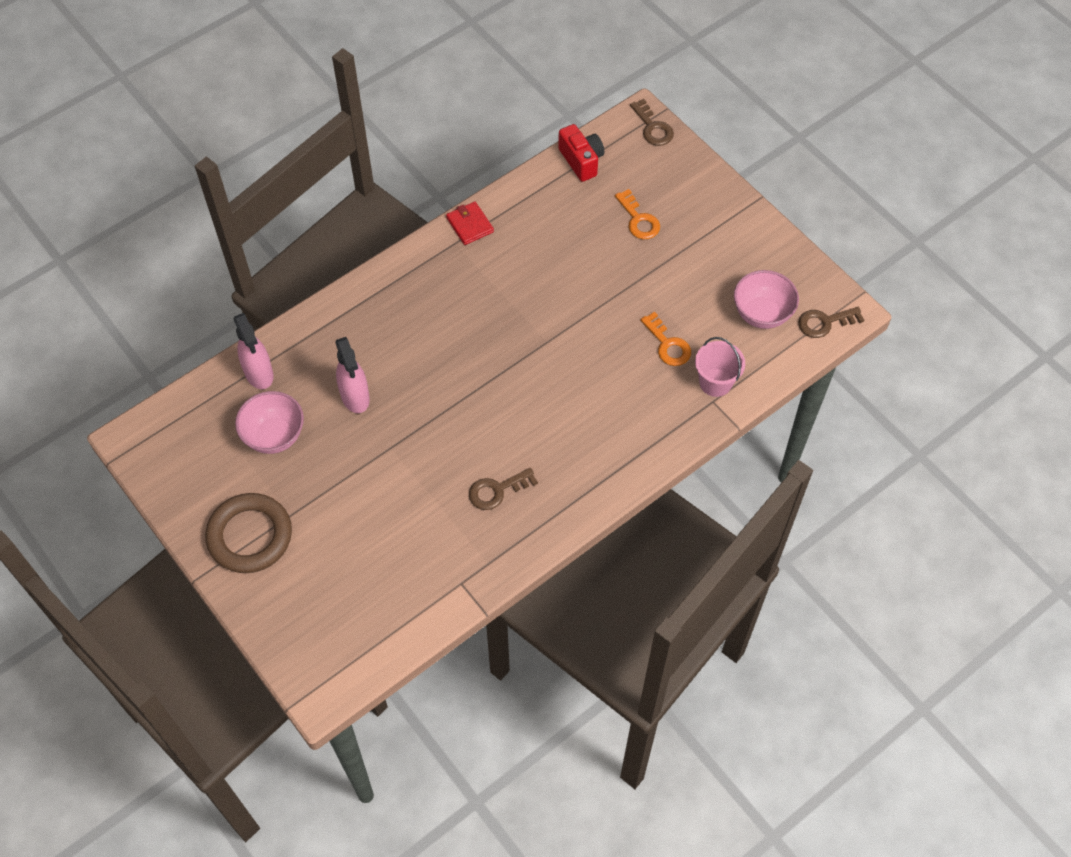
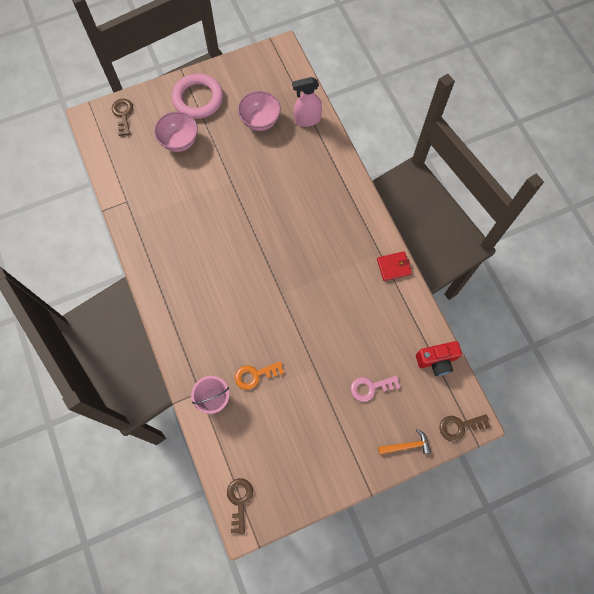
camera: 105 degrees right, 10 degrees up
(250, 536) = (198, 99): brown ring -> pink ring
(355, 397) = (274, 169): pink spray bottle -> none
(497, 490) = (180, 235): brown key -> brown key (123, 114)
(638, 220) = (370, 387): orange key -> pink key
(694, 173) = (406, 446): none -> orange hammer
(762, 314) = (261, 454): pink bowl -> pink bowl (179, 141)

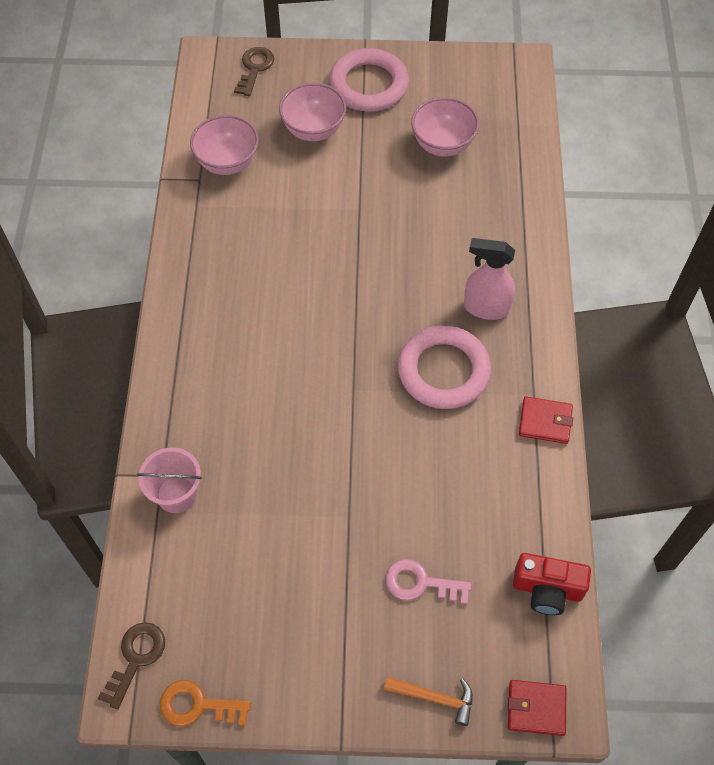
camera: 25 degrees right, 10 degrees down
(138, 183) = (227, 163): none -> pink bowl
(255, 375) = (254, 487): orange key -> orange key (197, 705)
(307, 120) = (513, 168): pink spray bottle -> pink spray bottle (485, 308)
(326, 261) = (443, 371): none -> pink ring
(459, 426) = (536, 708): brown key -> red wallet

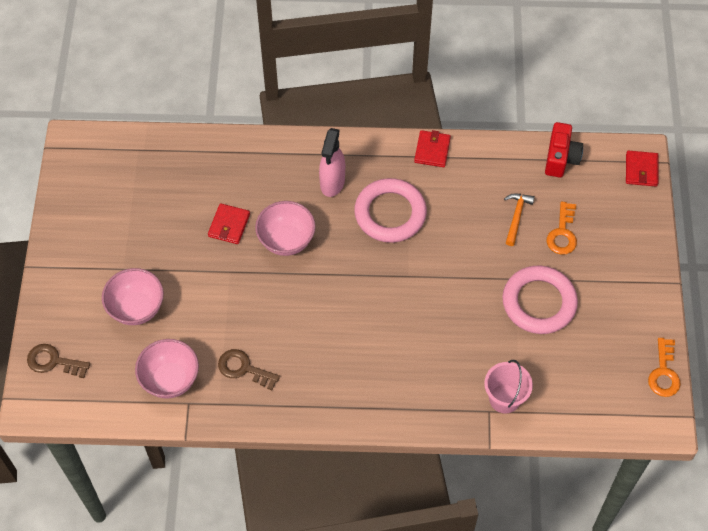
camera: 90 degrees left, 0 degrees up
(136, 658) = (635, 417): brown key -> brown key (243, 368)
(368, 85) = (85, 263): pink ring -> pink ring (539, 302)
(420, 206) = (229, 225): none -> red wallet
(420, 583) = (562, 233): pink key -> orange key
(434, 698) = (641, 227): orange hammer -> orange hammer (516, 217)
(442, 145) = (162, 206): pink bowl -> pink bowl (286, 240)

